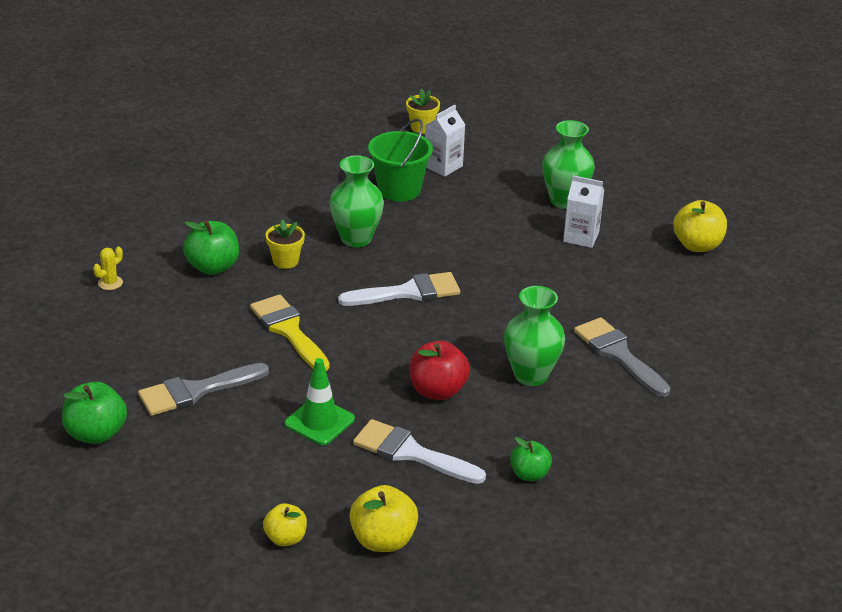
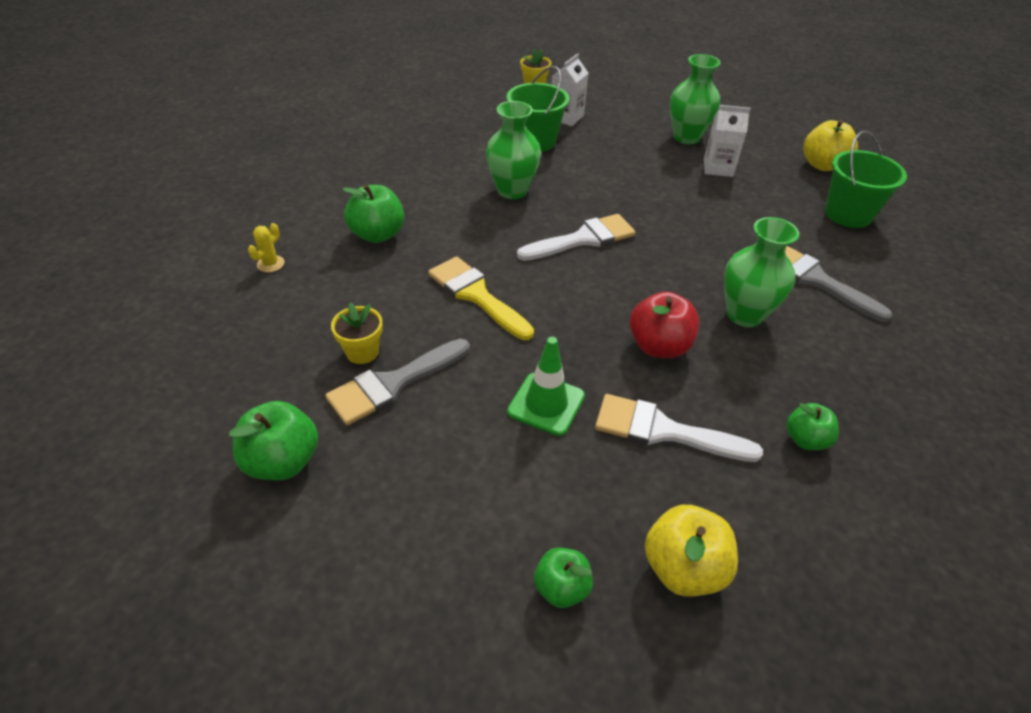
camera: 10 degrees left, 10 degrees up
(285, 261) = (450, 220): yellow flower pot -> yellow flower pot (362, 352)
(285, 538) = (561, 588): yellow apple -> green apple
(691, 298) = (848, 214): none -> green bucket

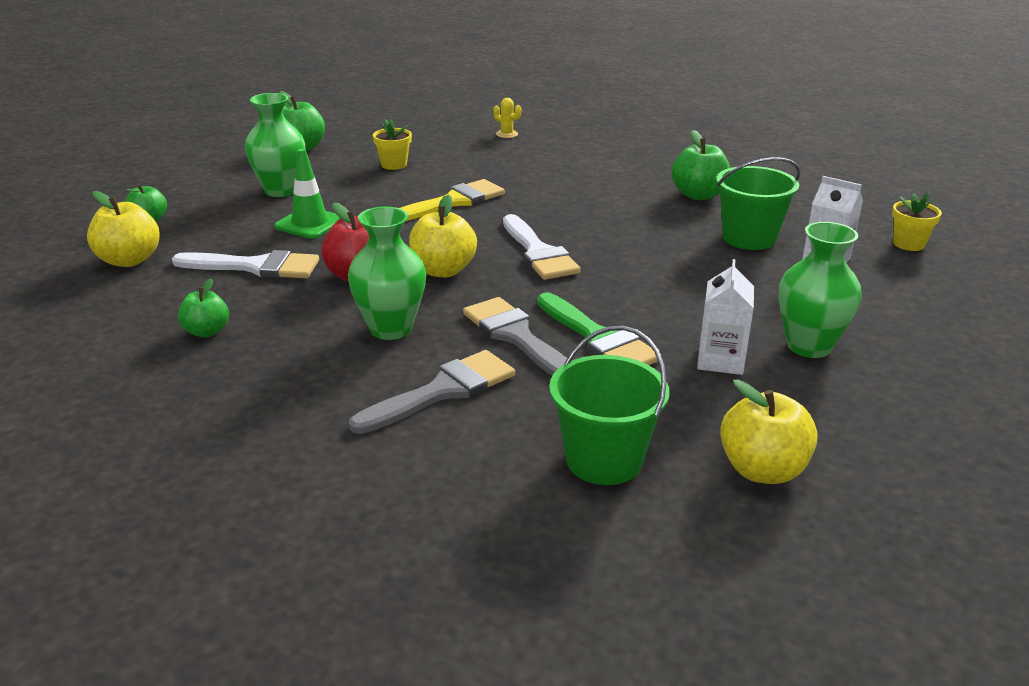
camera: 95 degrees right, 15 degrees down
(377, 234) = (547, 166): green apple -> green apple (698, 195)
(393, 383) = (356, 174): grey brush -> grey brush (517, 337)
(512, 190) = (631, 222): green vase -> green vase (280, 190)
(632, 292) = (443, 270): none -> yellow apple
(664, 431) = (256, 267): white brush -> white brush turned 75 degrees clockwise
(712, 212) = (598, 338): none -> green brush

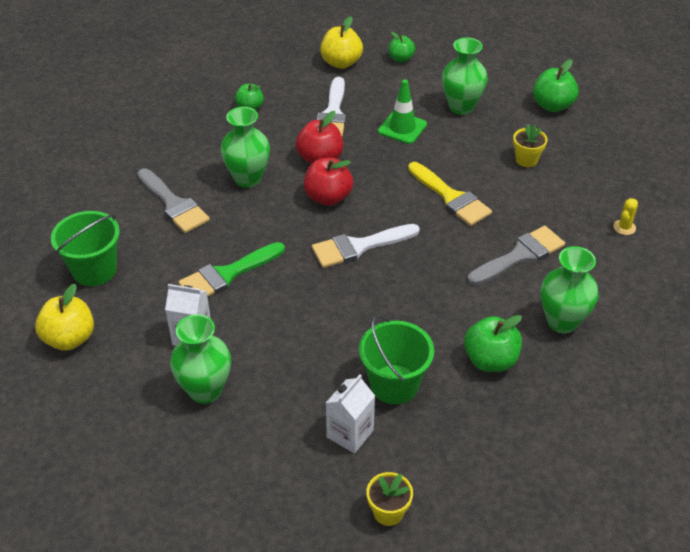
camera: 90 degrees right, 15 degrees up
(443, 270) = (328, 197): yellow apple -> red apple
(517, 337) = (232, 235): grey brush -> grey brush (520, 255)
(638, 165) = (562, 321): none -> green vase

